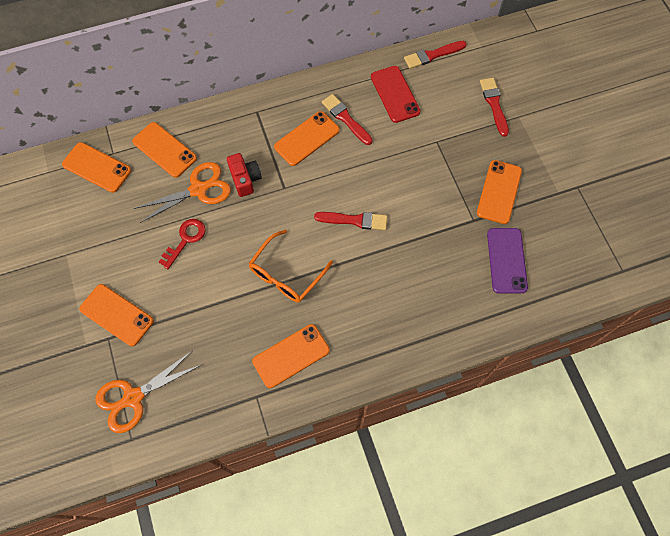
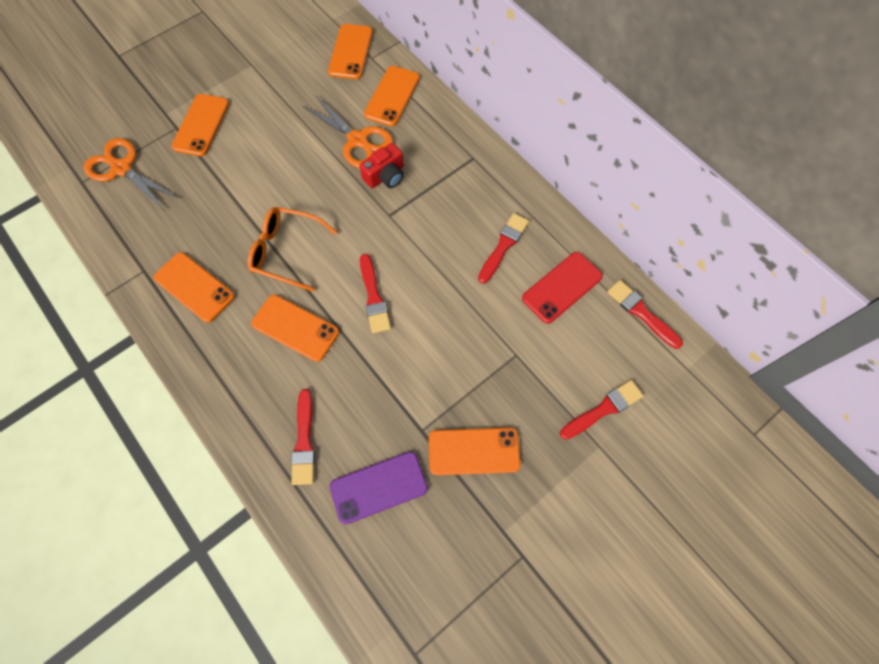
camera: 70 degrees right, 0 degrees up
(185, 240) = (297, 150): red key -> none
(307, 138) = (459, 216): orange phone -> orange phone (295, 328)
(457, 302) = (304, 441): none -> red brush

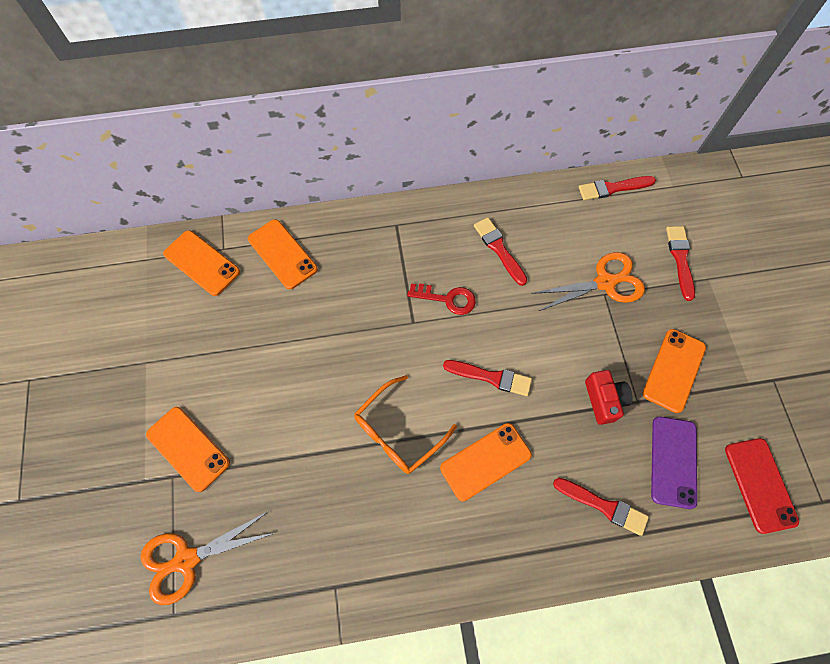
camera: 60 degrees left, 0 degrees up
(194, 287) = (386, 540): orange phone -> none
(357, 140) = (312, 308): orange scissors -> orange scissors (605, 282)
(385, 176) = (369, 304): red camera -> red camera (604, 400)
(427, 229) = (447, 299): none -> red key
(562, 287) = (561, 228): red phone -> red phone (760, 484)

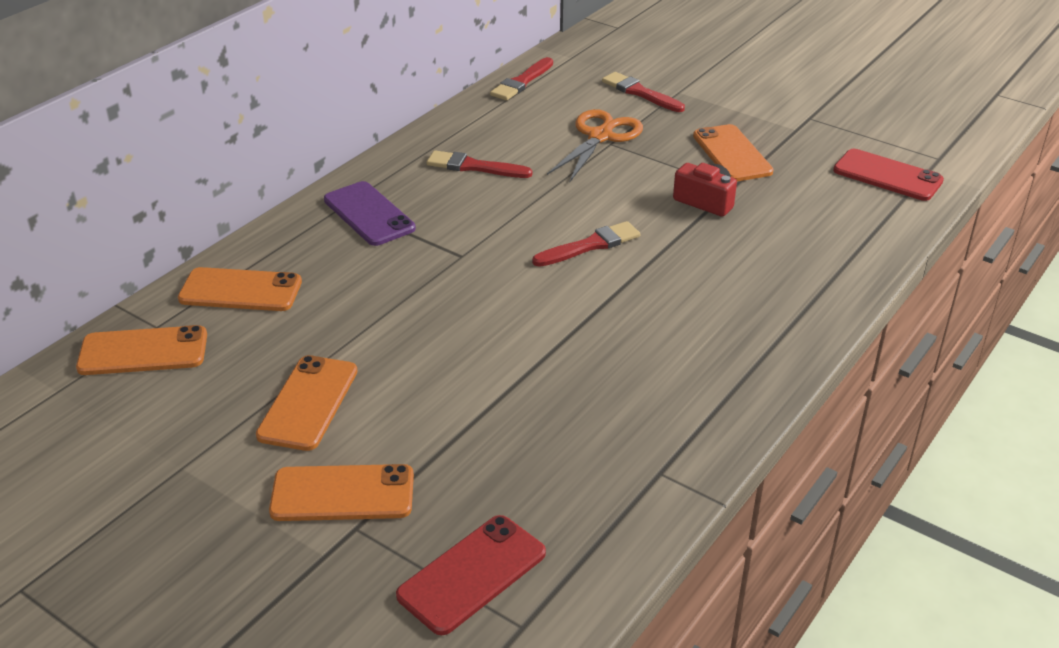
camera: 45 degrees left, 30 degrees down
(187, 559) = (472, 574): orange scissors -> red phone
(398, 432) = (558, 332): orange glasses -> none
(447, 299) = (472, 222): red key -> none
(485, 461) = (667, 298): orange phone -> orange phone (308, 403)
(603, 506) = (801, 259): red brush -> none
(673, 461) = (811, 202): purple phone -> purple phone (369, 214)

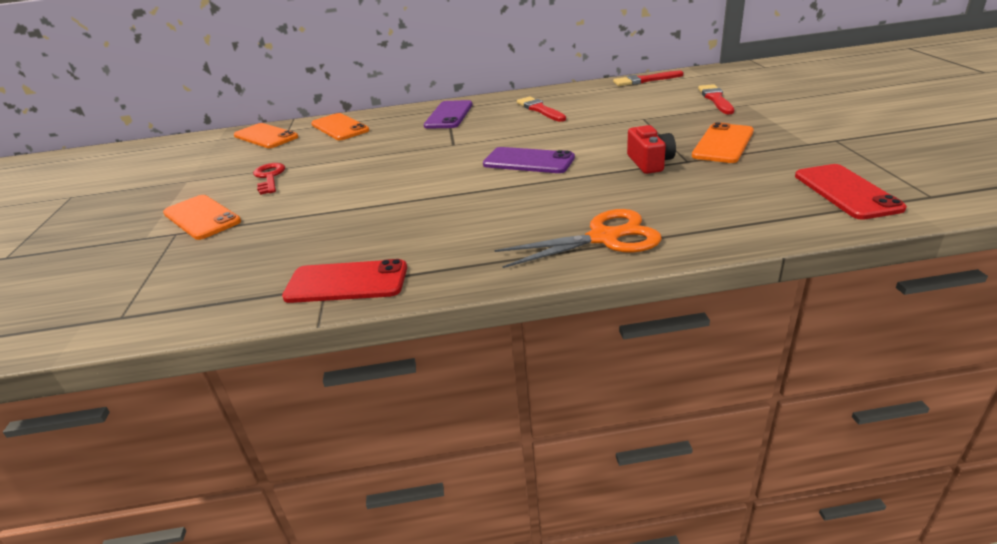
camera: 50 degrees right, 5 degrees down
(308, 403) = (269, 177): orange phone -> red key
(472, 574) = (160, 279): red phone -> red phone (346, 282)
(590, 245) = (528, 161): red brush -> purple phone
(600, 137) = (643, 114): orange scissors -> orange scissors (604, 238)

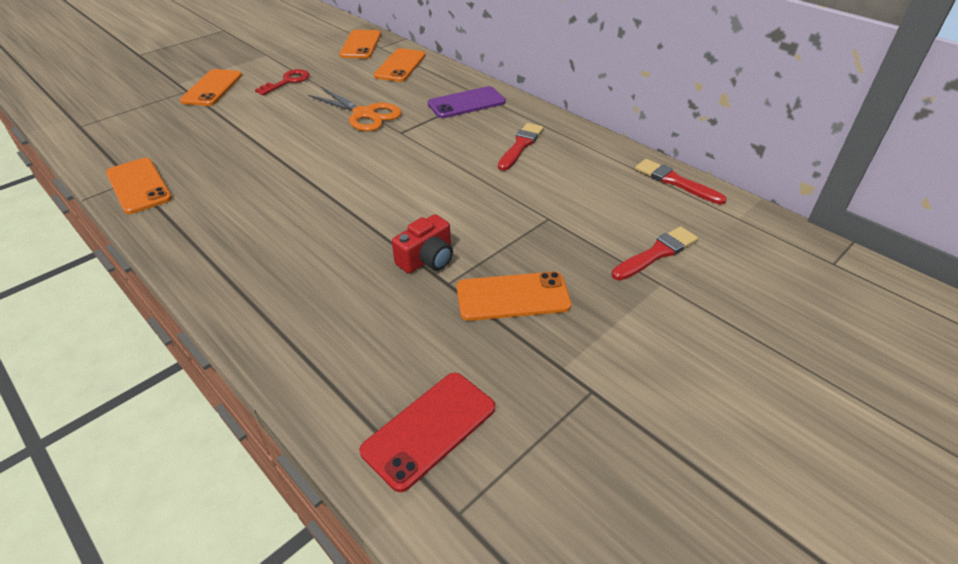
camera: 50 degrees right, 10 degrees up
(346, 282) = (138, 186): red phone -> orange phone
(528, 161) = (386, 185): purple phone -> none
(604, 238) = (247, 282): orange scissors -> orange scissors (364, 114)

